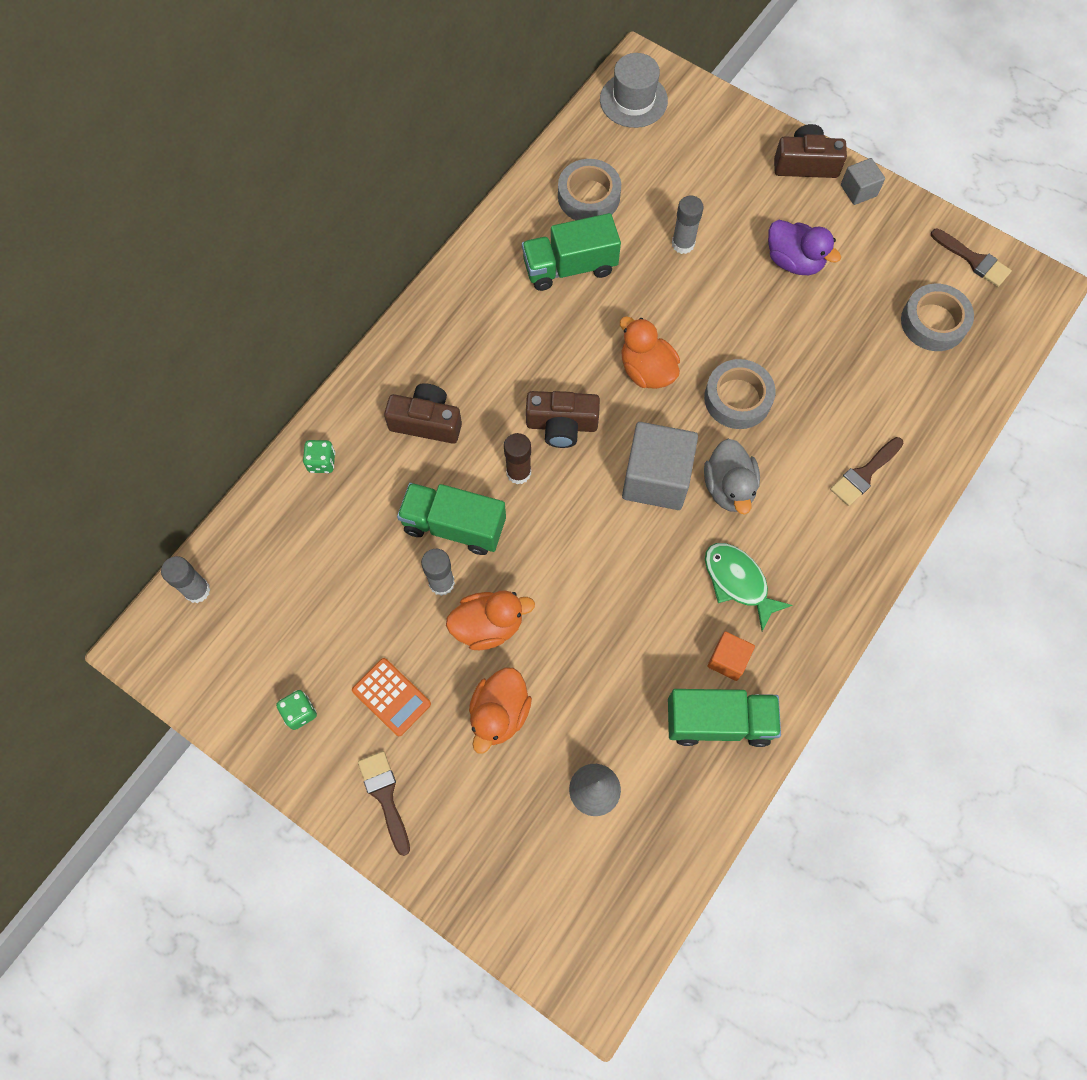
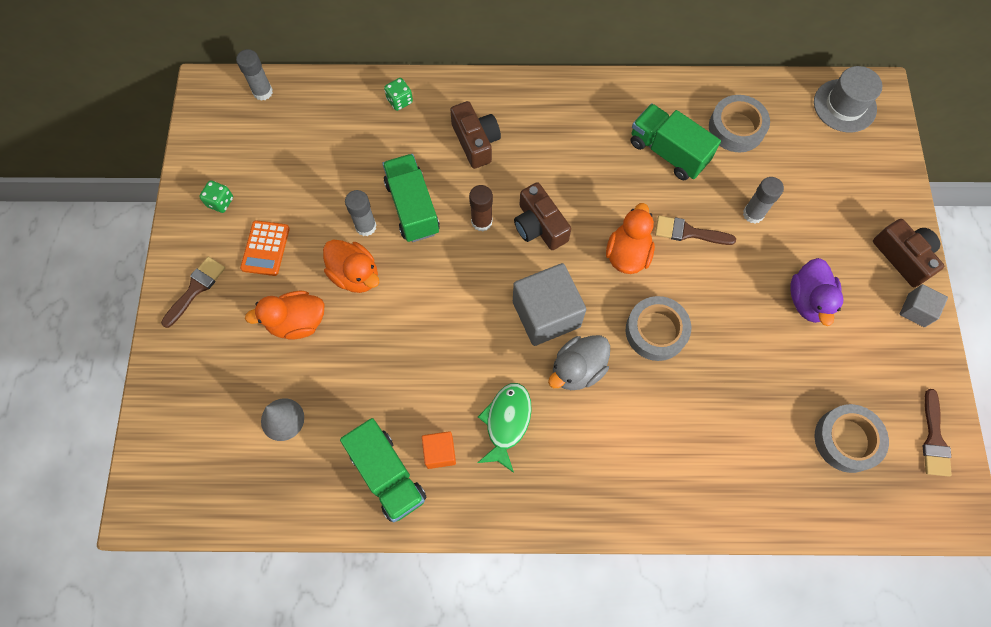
camera: 55 degrees right, 0 degrees up
(864, 474) = (666, 464): brown brush -> brown brush (688, 232)

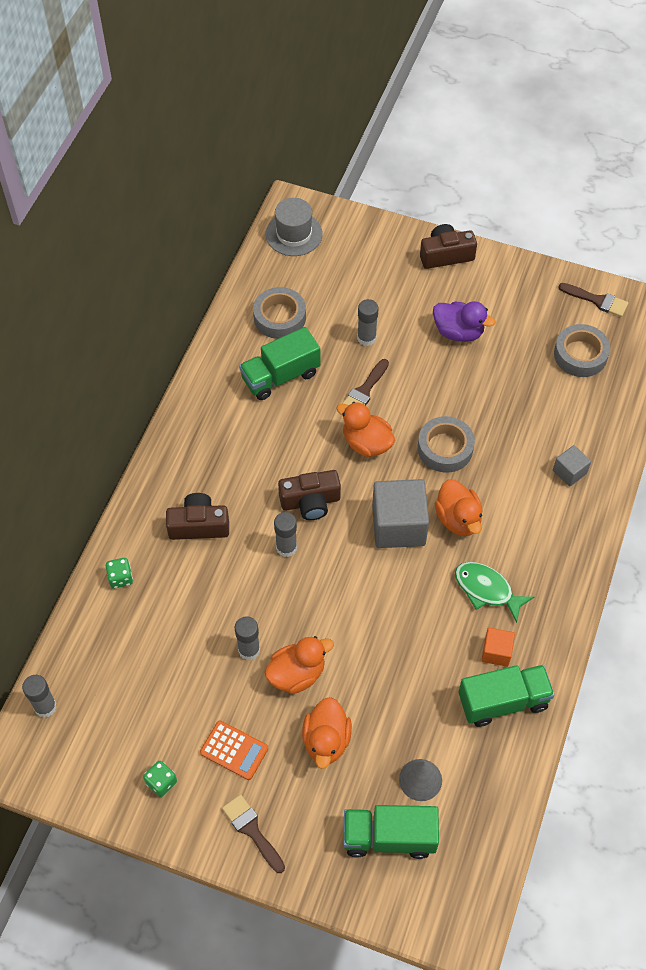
camera: 70 degrees left, 10 degrees down
(412, 207) = (246, 602): green truck -> green truck (389, 837)
(481, 222) = (286, 547): brown glue stick -> grey glue stick
(577, 369) = (458, 519): grey duck -> orange duck
(916, 310) = (493, 266): grey cube -> grey cube (569, 472)

